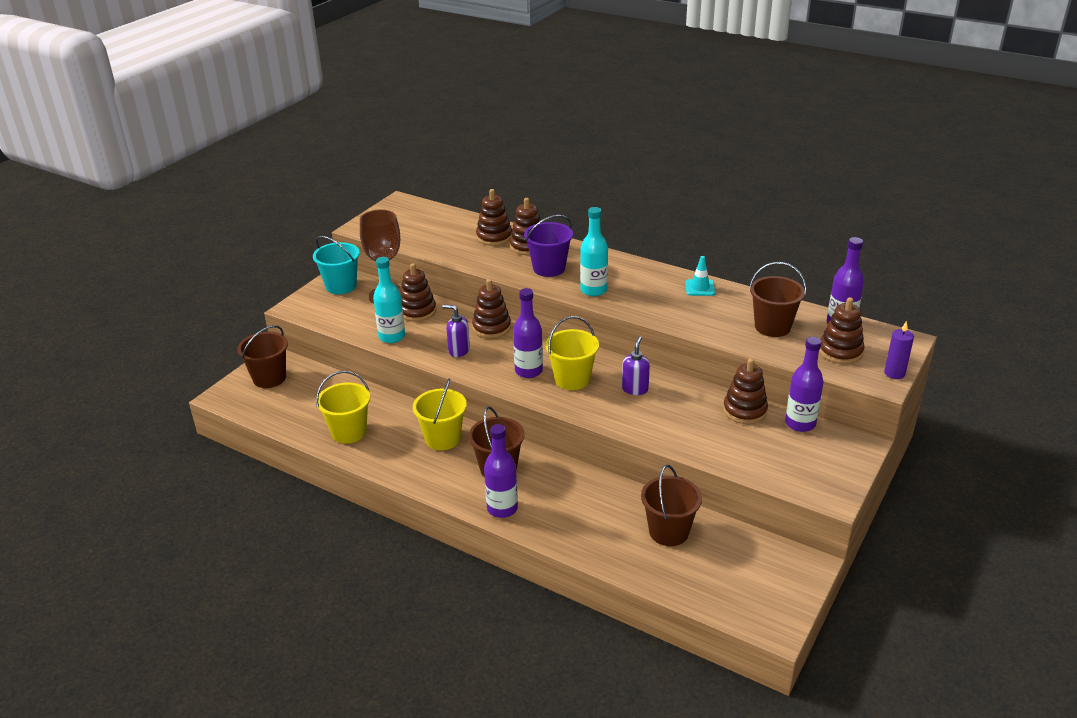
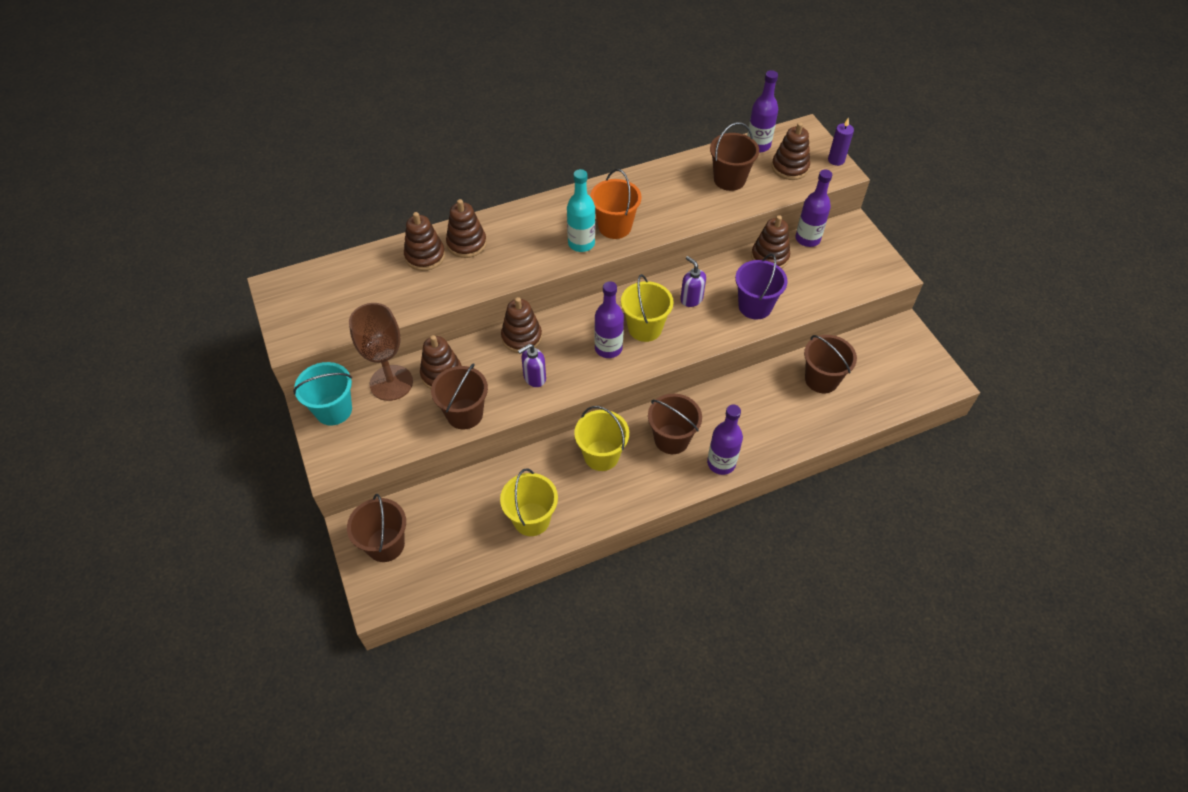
camera: 55 degrees left, 20 degrees up
(392, 337) = (464, 414): turquoise bottle -> brown bucket
(549, 268) = (518, 250): purple bucket -> purple bucket (755, 306)
(633, 297) = (615, 227): none -> orange bucket
(700, 288) = (641, 183): turquoise traffic cone -> none

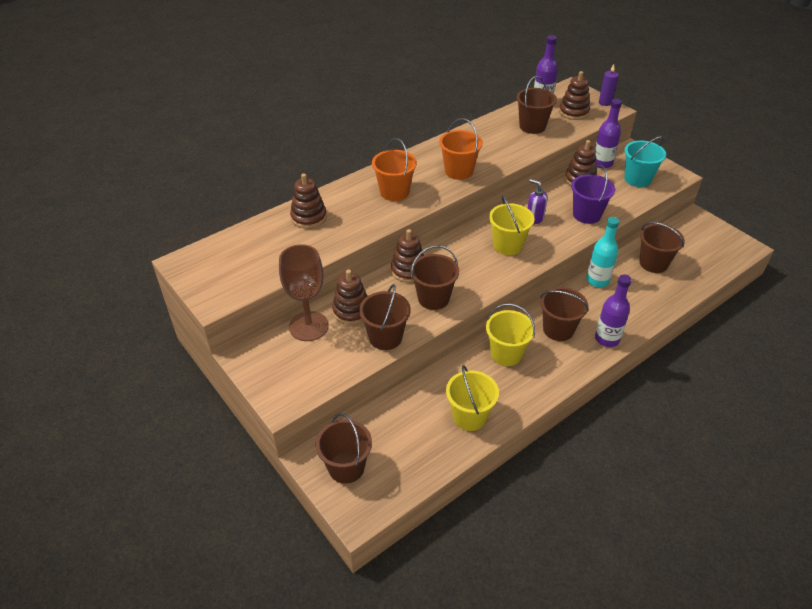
camera: 15 degrees left, 10 degrees down
(333, 410) = (264, 358): turquoise bucket -> turquoise bucket (637, 179)
(466, 243) = (341, 202): brown stacking toy -> none
(530, 241) = (394, 192): none -> orange bucket
(534, 378) = (433, 298): purple soap dispenser -> brown bucket
(581, 243) = (437, 187): turquoise bottle -> turquoise bottle (597, 280)
(608, 348) = (485, 265): purple bottle -> none

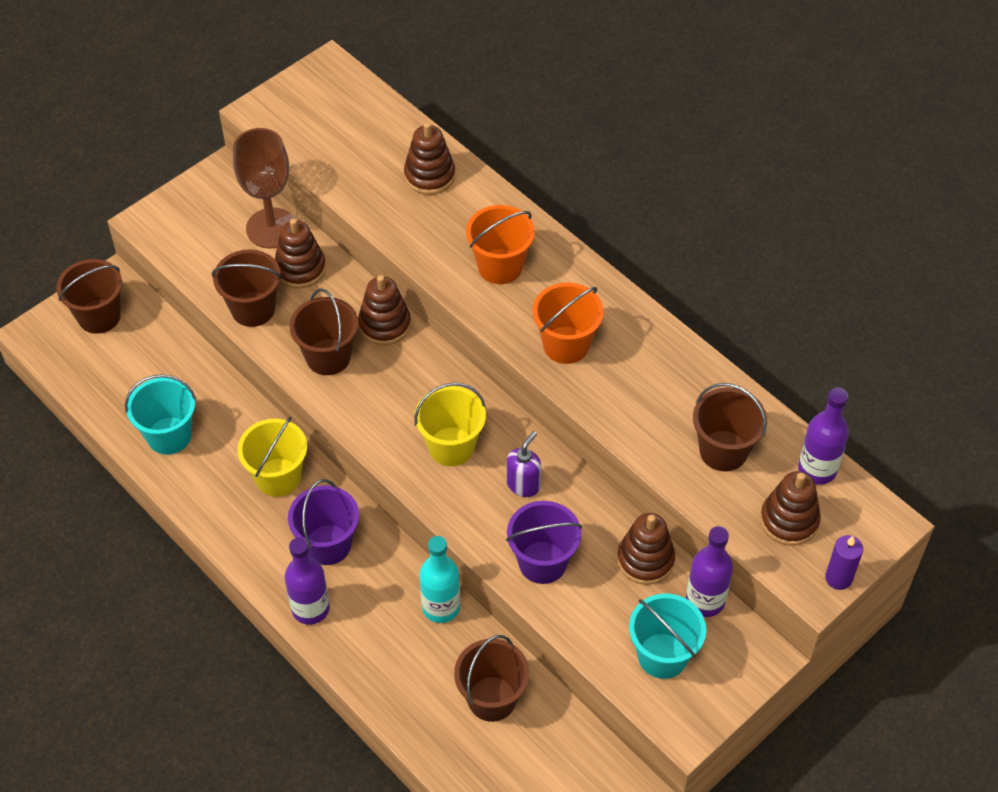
camera: 85 degrees right, 10 degrees up
(469, 416) = (169, 435): yellow bucket -> turquoise bucket
(558, 329) = (328, 544): brown bucket -> purple bucket

